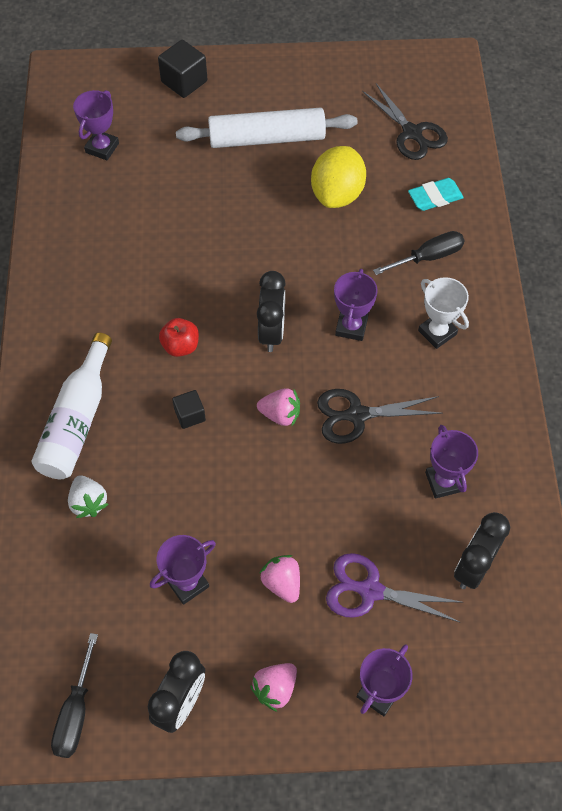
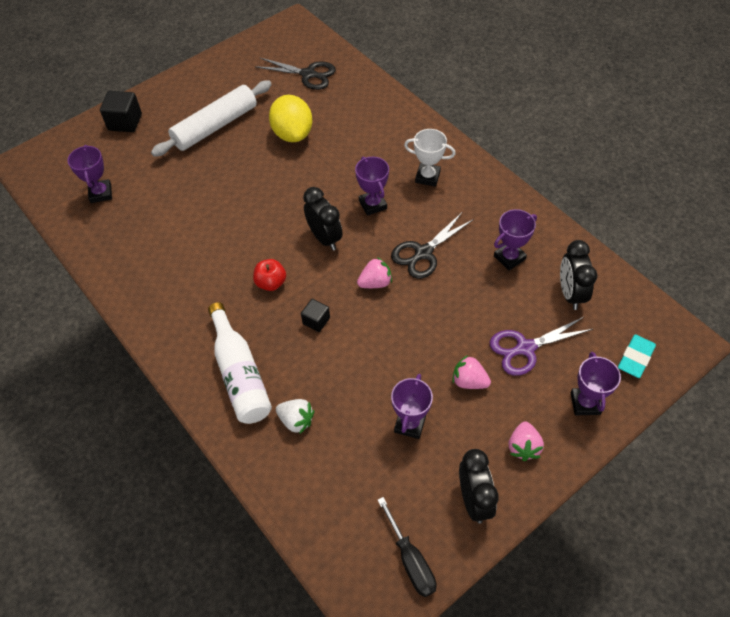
camera: 35 degrees left, 5 degrees down
(428, 257) = (383, 138): black screwdriver -> none
(435, 197) = (356, 103): turquoise eraser -> turquoise eraser (635, 358)
(444, 481) = (509, 257): purple trophy -> purple trophy turned 75 degrees counterclockwise

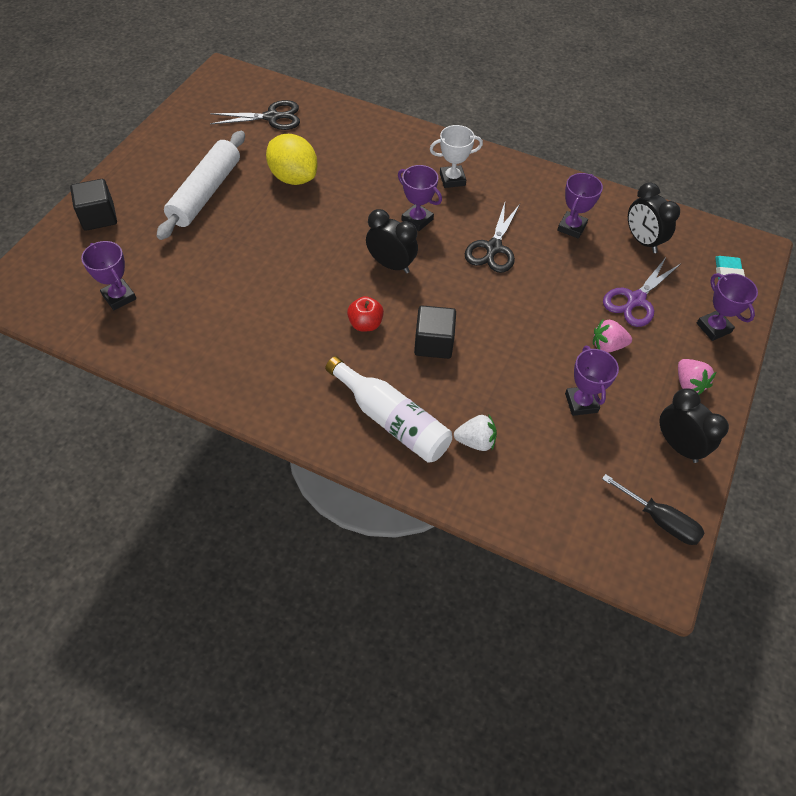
camera: 30 degrees left, 0 degrees up
(316, 321) = (433, 343): black cube -> black cube, size x1.64
(375, 283) = (466, 289): pink strawberry -> none

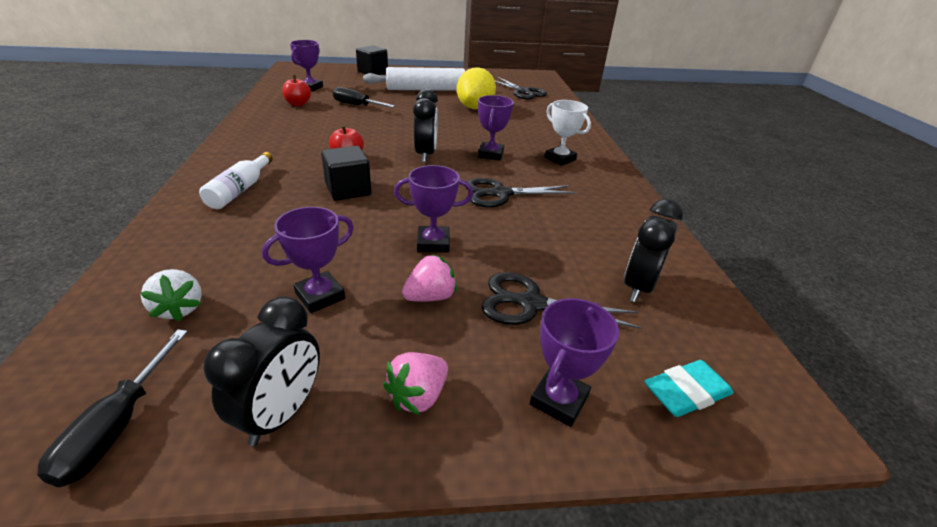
camera: 60 degrees right, 20 degrees down
(177, 324) = (298, 104): none -> red apple
(220, 273) = (357, 105): none -> black screwdriver
(392, 420) = (240, 190): white bottle -> white bottle, size x0.66
(475, 441) = (229, 237): white strawberry -> white strawberry (179, 308)
(571, 227) = (589, 231): purple trophy -> purple trophy (433, 243)
(607, 346) = (430, 297): pink strawberry -> pink strawberry turned 90 degrees clockwise
(635, 300) = (530, 303): purple scissors -> black scissors

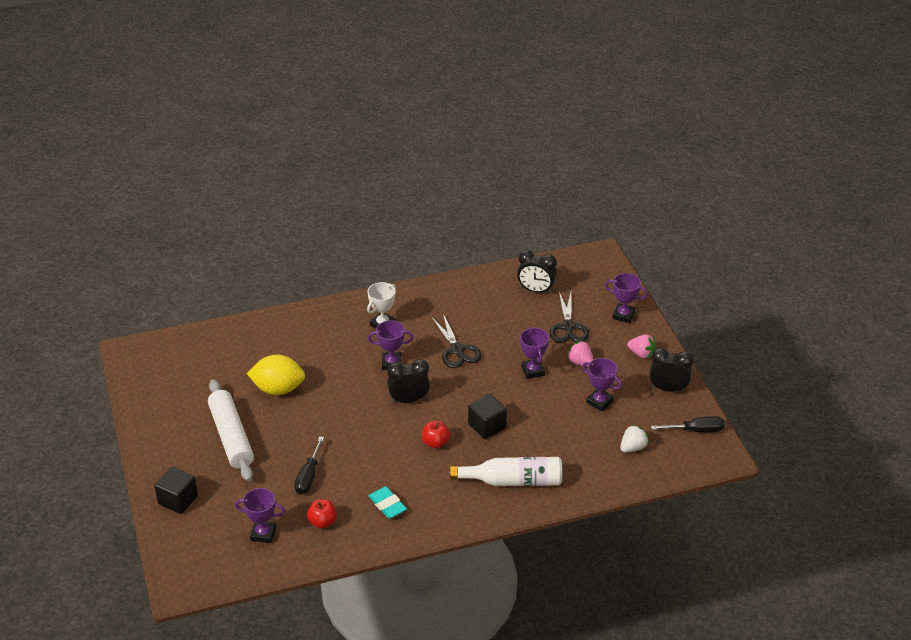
camera: 100 degrees left, 5 degrees up
(240, 190) = (513, 481): white bottle -> white bottle, size x1.51
(523, 92) = (209, 359): black scissors -> none
(686, 392) = (602, 281): turquoise eraser -> turquoise eraser (387, 505)

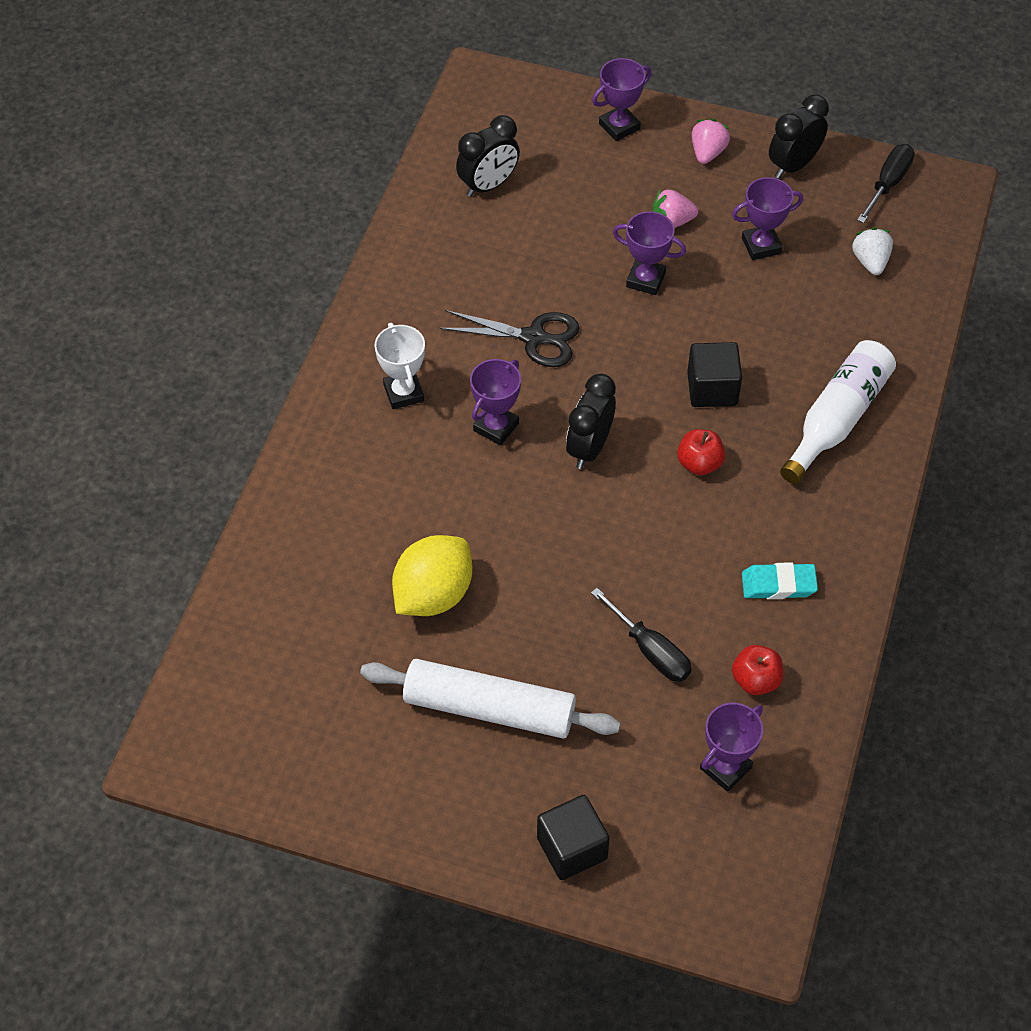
camera: 55 degrees left, 15 degrees up
(568, 327) = (593, 195): black scissors -> none
(641, 354) = (707, 153): pink strawberry -> pink strawberry turned 45 degrees counterclockwise

